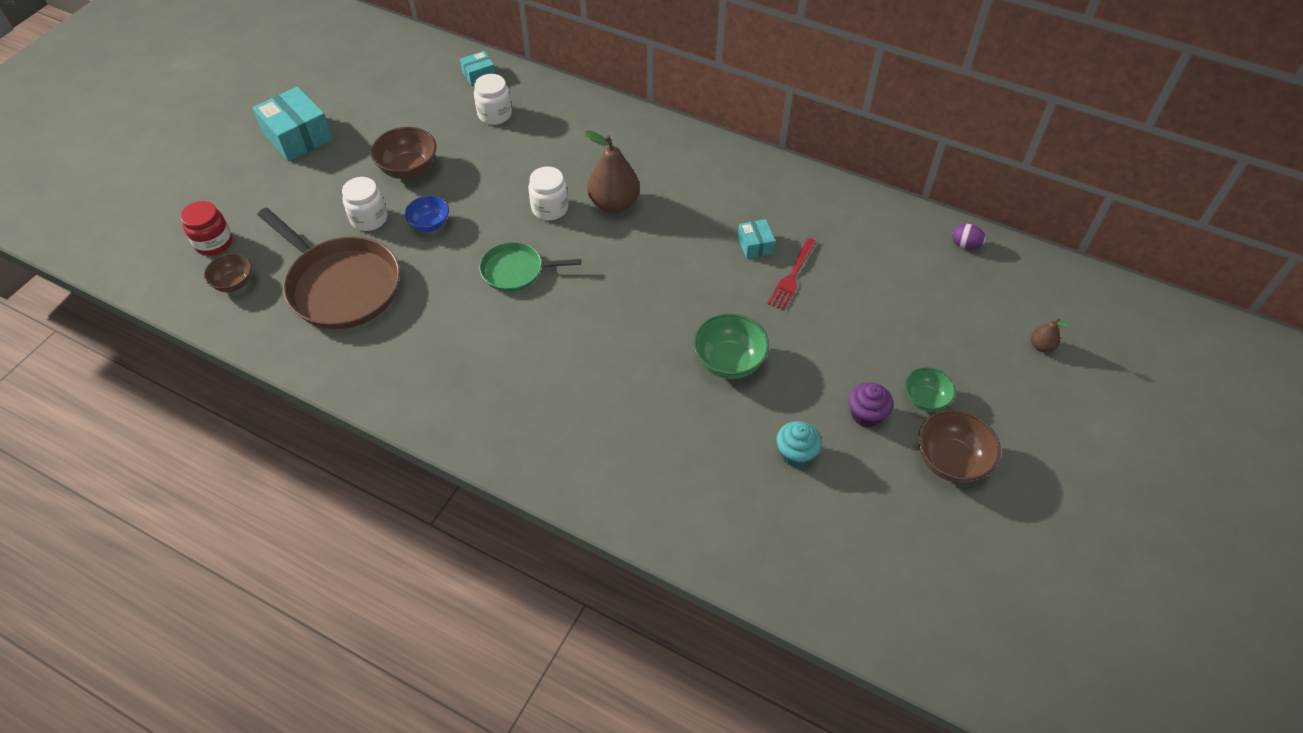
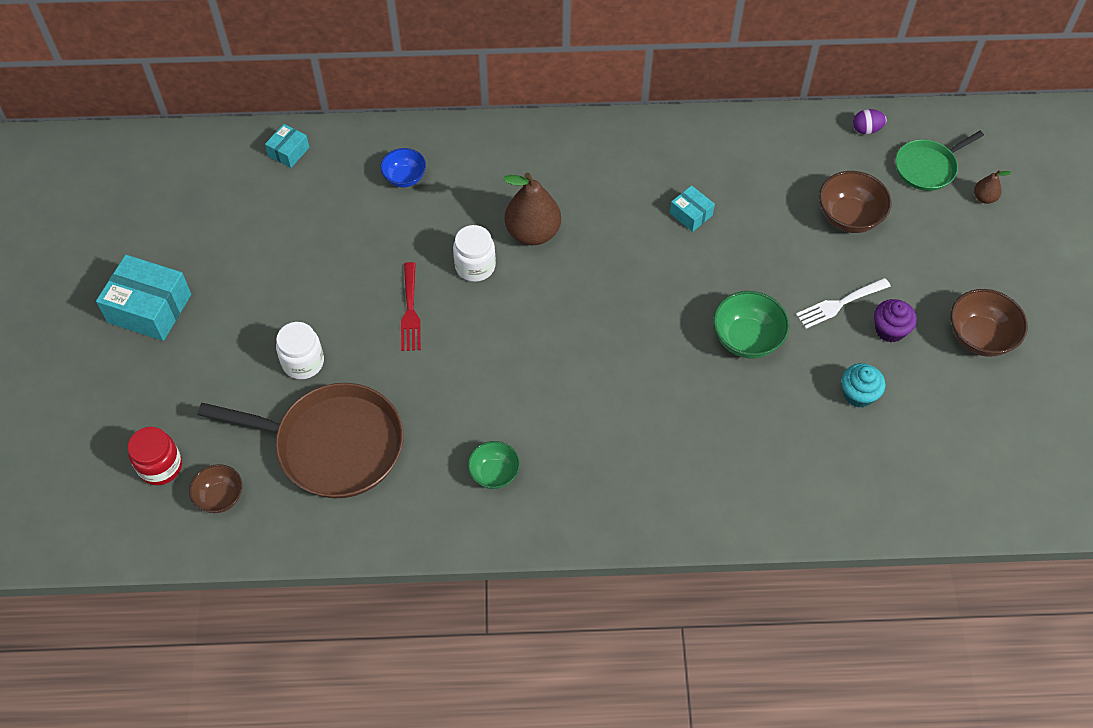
camera: 30 degrees left, 5 degrees up
(409, 169) = (300, 290): brown bowl -> brown bowl (849, 217)
(430, 224) = (370, 338): blue bowl -> blue bowl (405, 178)
(495, 114) = (341, 189): white jar -> none
(516, 271) = (492, 346): green pan -> green pan (927, 167)
(792, 277) = (744, 230): red fork -> red fork (410, 311)
(834, 372) = (839, 304): none -> white fork
(925, 399) = (926, 292): green bowl -> green bowl (494, 473)

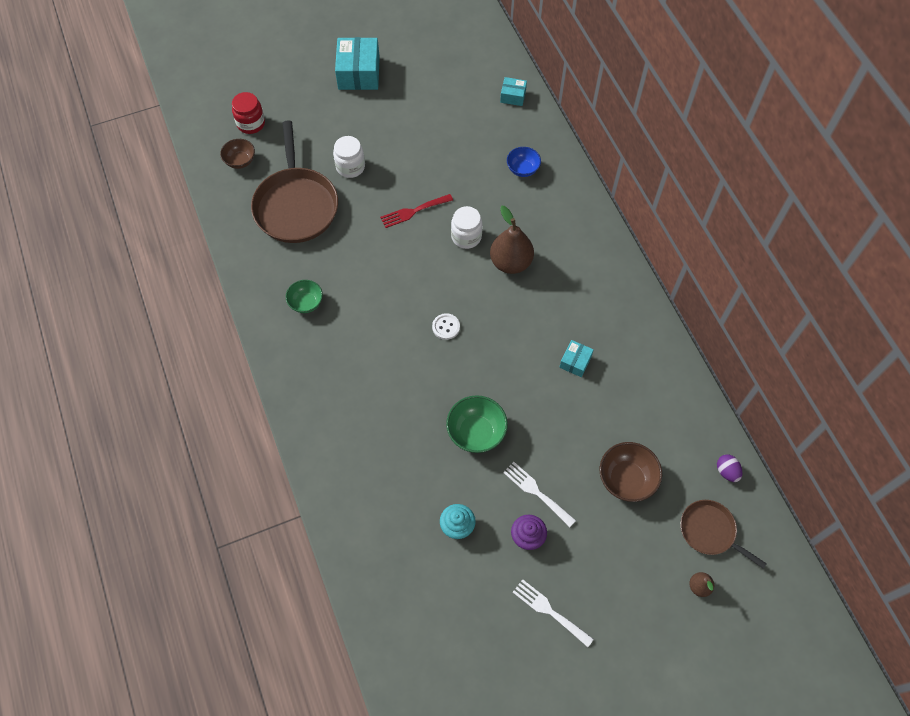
camera: 70 degrees right, 5 degrees up
(594, 327) = (446, 327): none -> white button
(927, 167) = (709, 531): green pan -> brown pan
(979, 337) = (549, 611): brown bowl -> white fork

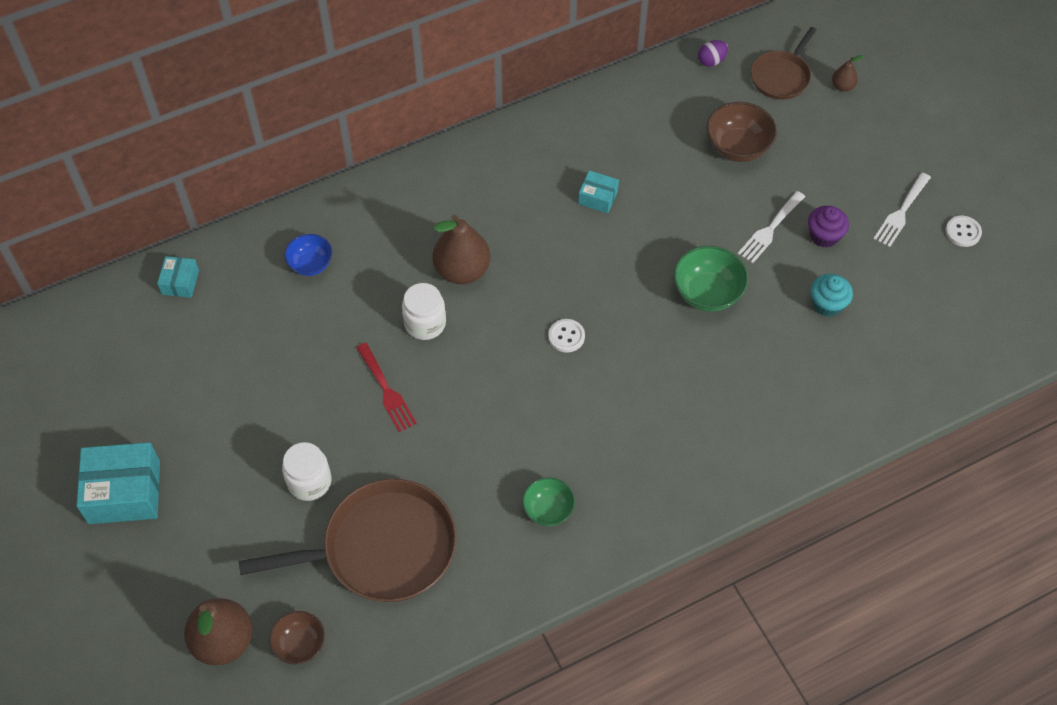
camera: 95 degrees left, 5 degrees down
(251, 123) = (224, 641): red jar -> brown pear
(525, 664) = (963, 232): none -> white button

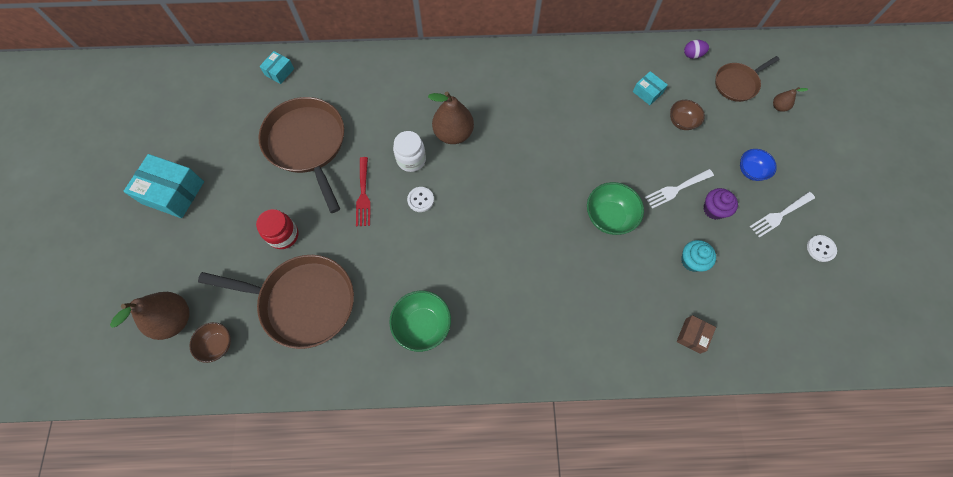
camera: 25 degrees right, 10 degrees up
(275, 359) = (307, 144): none -> brown pan
(309, 482) = (283, 235): white jar -> red jar
(310, 264) = (362, 91): blue bowl -> blue bowl (751, 171)
(548, 510) = (422, 325): green bowl -> green bowl, size x1.53
(566, 336) = (498, 207): white button -> white button (420, 200)
(598, 198) = (567, 119): turquoise box -> turquoise box (647, 92)
(738, 147) = (682, 122): brown bowl -> brown bowl, size x0.65
(867, 386) = (692, 336): none -> brown box

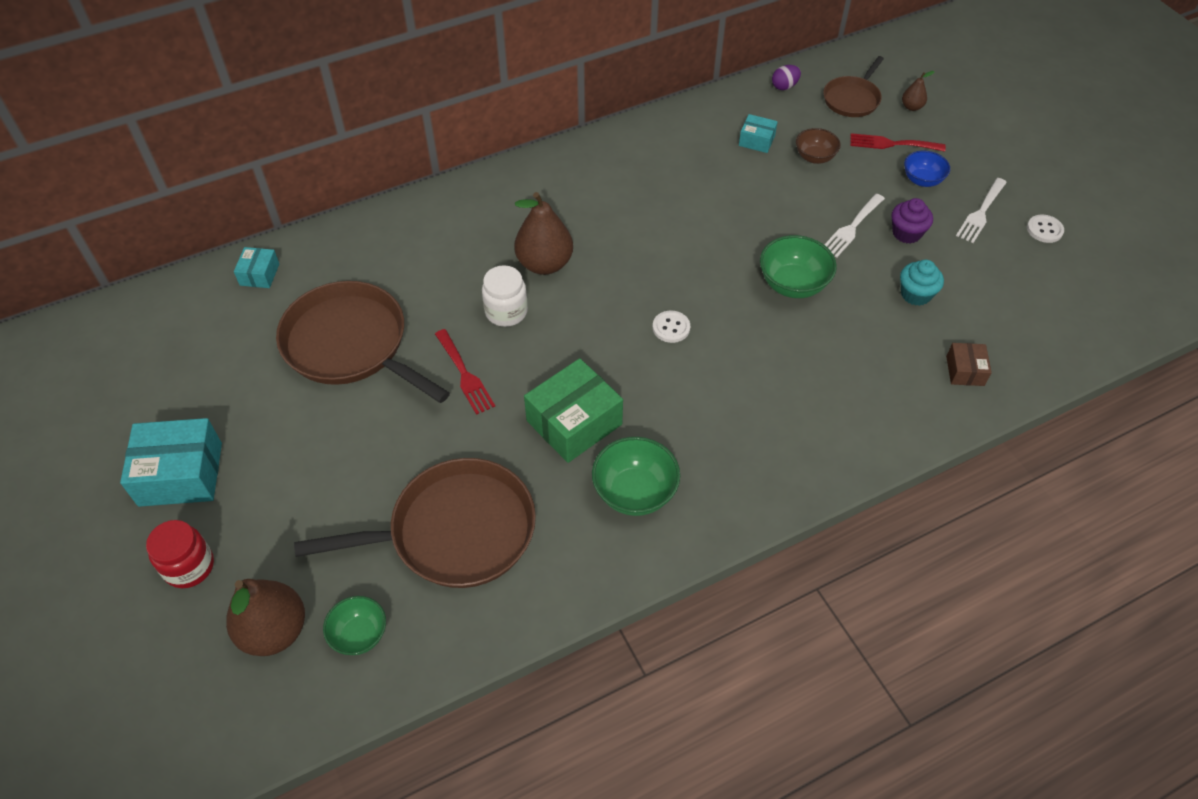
camera: 25 degrees left, 15 degrees down
(217, 344) = (359, 635): brown bowl -> green bowl
(283, 235) = (379, 464): red jar -> red jar (189, 566)
(411, 258) = (574, 422): none -> green box
(420, 200) = (546, 352): white button -> white button (671, 328)
(745, 132) = (892, 144): none -> red fork

